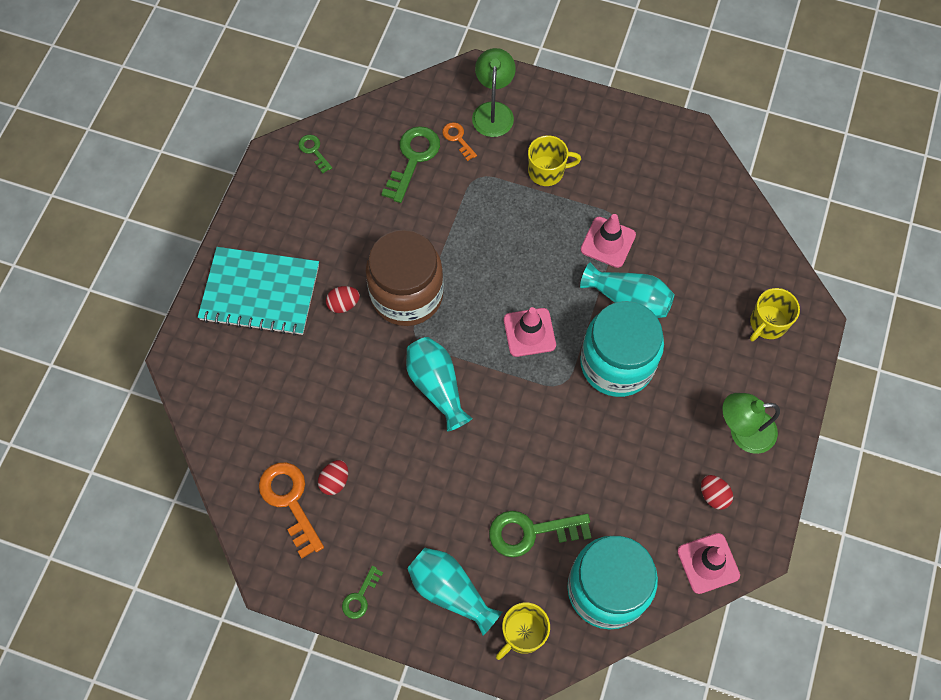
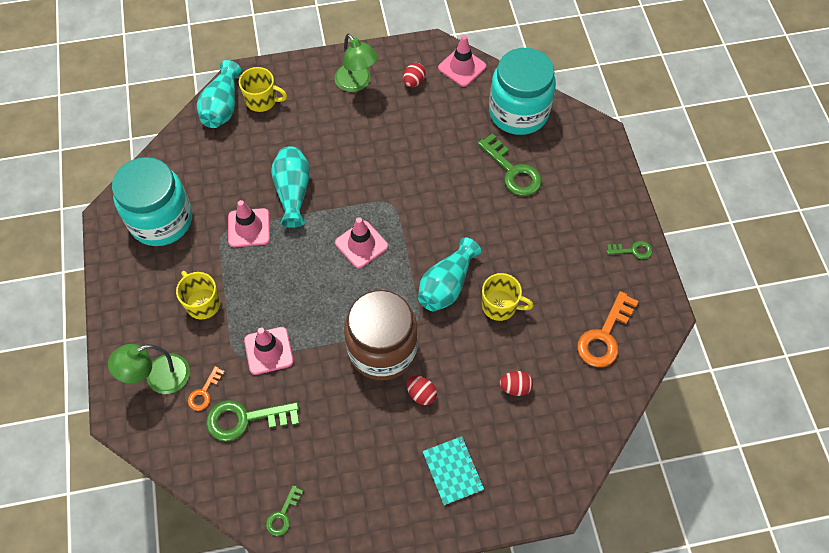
camera: 120 degrees left, 5 degrees down
(260, 292) = (452, 471): turquoise notebook -> turquoise notebook, size x0.54
(335, 481) = (567, 314): red egg -> red egg (515, 387)
(450, 591) = (587, 198): turquoise vase -> turquoise vase (222, 106)
(465, 203) = (268, 351): none -> pink traffic cone
(523, 633) = (581, 144): yellow mug -> yellow mug (500, 306)
(617, 363) = (351, 176): turquoise jar -> turquoise jar (161, 220)

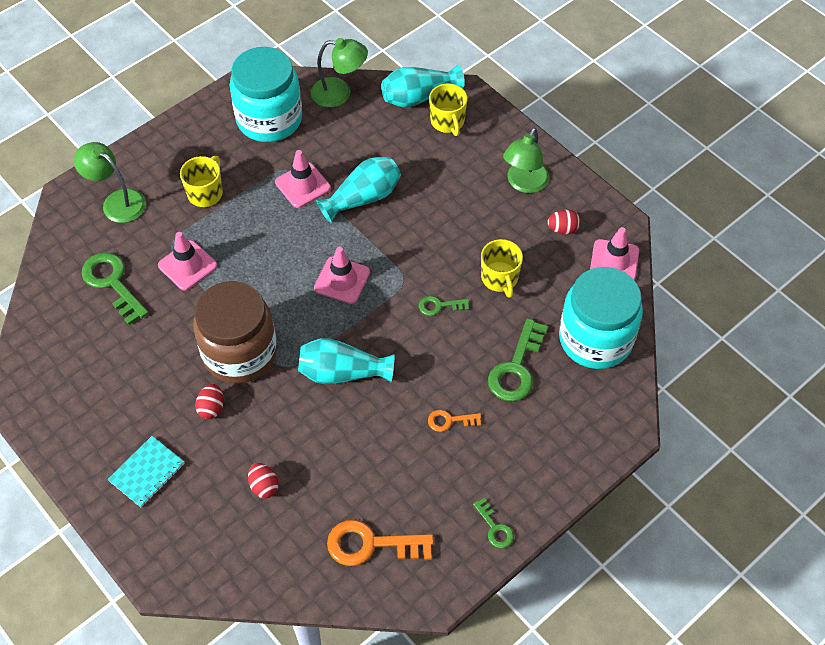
camera: 60 degrees right, 5 degrees down
(175, 157) = (339, 93): none -> green lamp
(204, 392) = (121, 240): orange key -> orange key (450, 421)
(283, 515) = (38, 357): green key -> green key (439, 306)
(500, 306) = (347, 431): yellow mug -> yellow mug (500, 278)

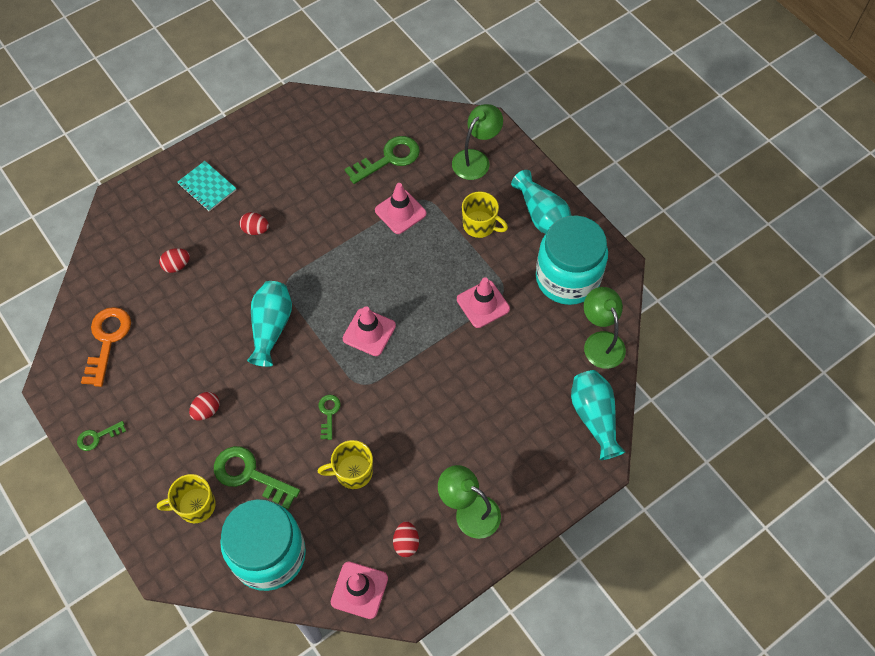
camera: 95 degrees right, 5 degrees up
(240, 353) = (304, 250): brown jar -> none
(339, 93) = (600, 342): green lamp -> green lamp turned 150 degrees clockwise
(363, 198) = (463, 356): turquoise vase -> turquoise vase (542, 215)
(447, 122) = (558, 443): yellow mug -> yellow mug (195, 506)
(450, 421) = (206, 411): orange key -> red egg

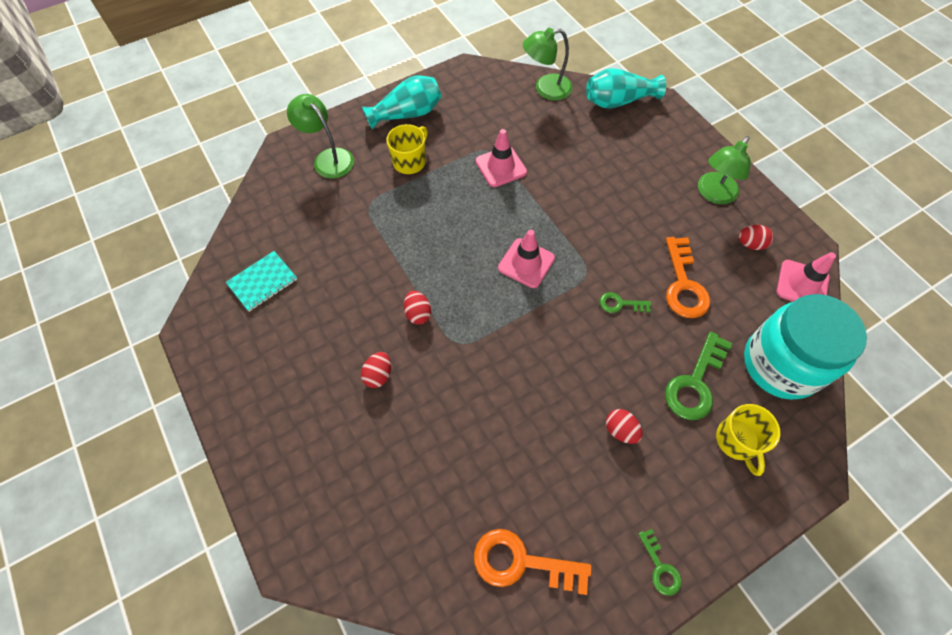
camera: 85 degrees left, 0 degrees up
(177, 266) = (417, 471): red egg -> red egg (418, 313)
(207, 187) = (301, 434): turquoise notebook -> turquoise notebook (262, 282)
(271, 327) = (515, 359): turquoise vase -> none
(353, 472) = (683, 285): yellow mug -> orange key
(389, 159) = (308, 233): green key -> none
(400, 212) = (381, 227): pink traffic cone -> none
(567, 278) = (478, 103): turquoise jar -> none

